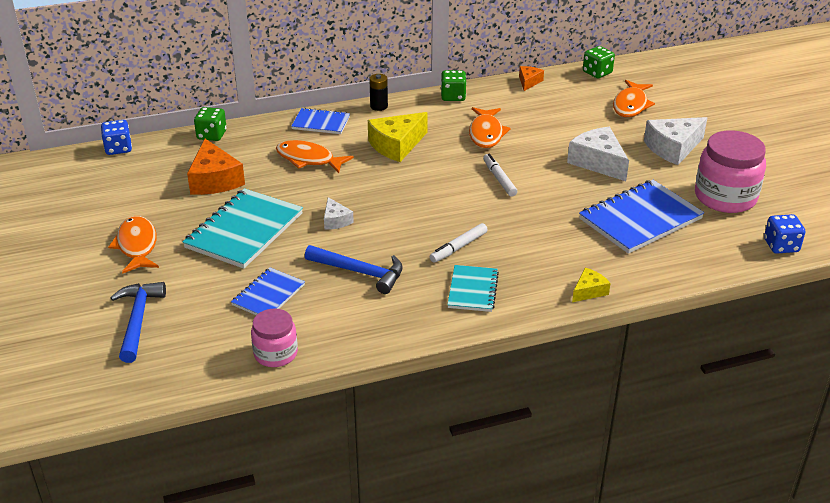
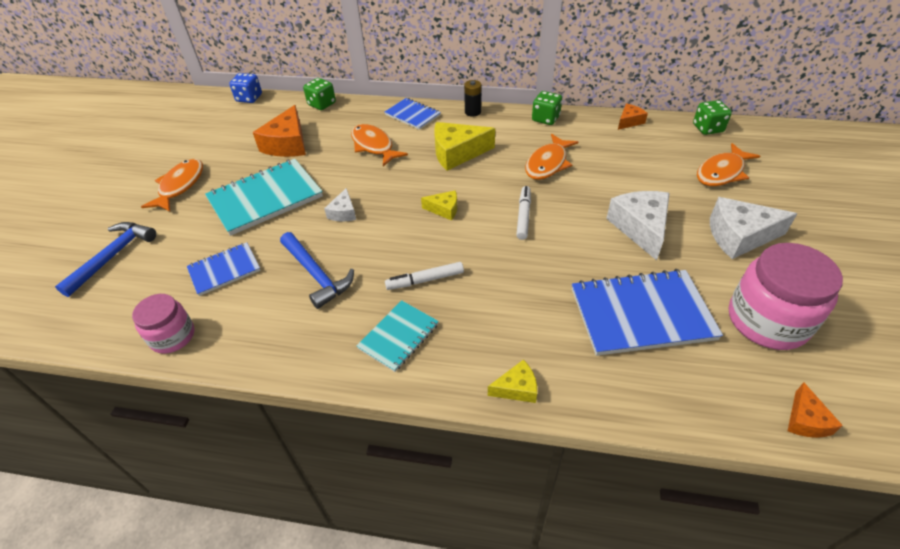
camera: 30 degrees right, 10 degrees up
(427, 193) = (444, 209): none -> yellow cheese
(781, 246) = (805, 420): blue dice -> orange cheese

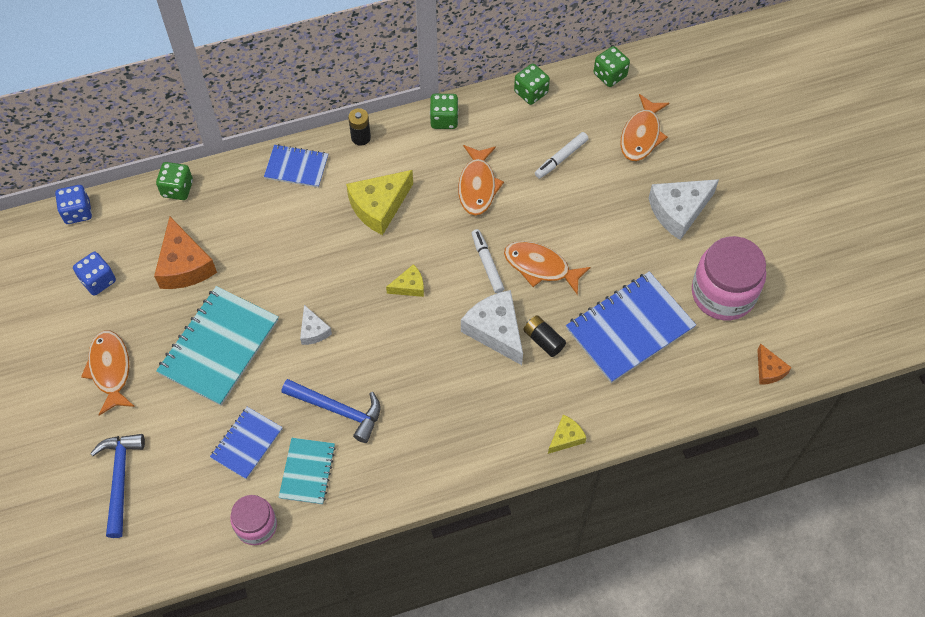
camera: 30 degrees left, 15 degrees up
(225, 135) = (98, 280): none -> blue dice
(374, 146) = (284, 231): orange fish -> orange fish (540, 267)
(398, 336) = (450, 436): turquoise notebook -> turquoise notebook (307, 472)
(425, 280) = (439, 372): white marker -> white marker (561, 158)
(542, 291) = (543, 340): none -> black battery
(629, 121) = (531, 92): orange cheese -> green dice
(640, 228) = (595, 235): white cheese -> white cheese (495, 330)

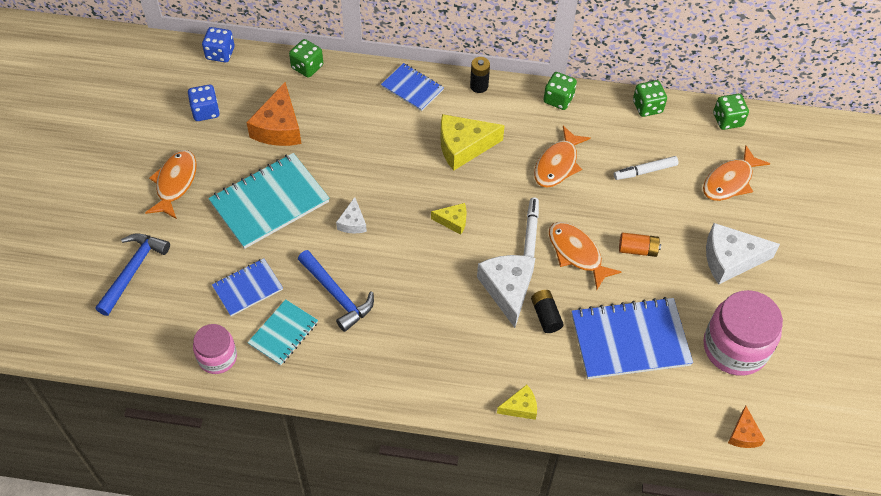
camera: 25 degrees right, 5 degrees down
(593, 238) = (637, 249): none -> orange battery

